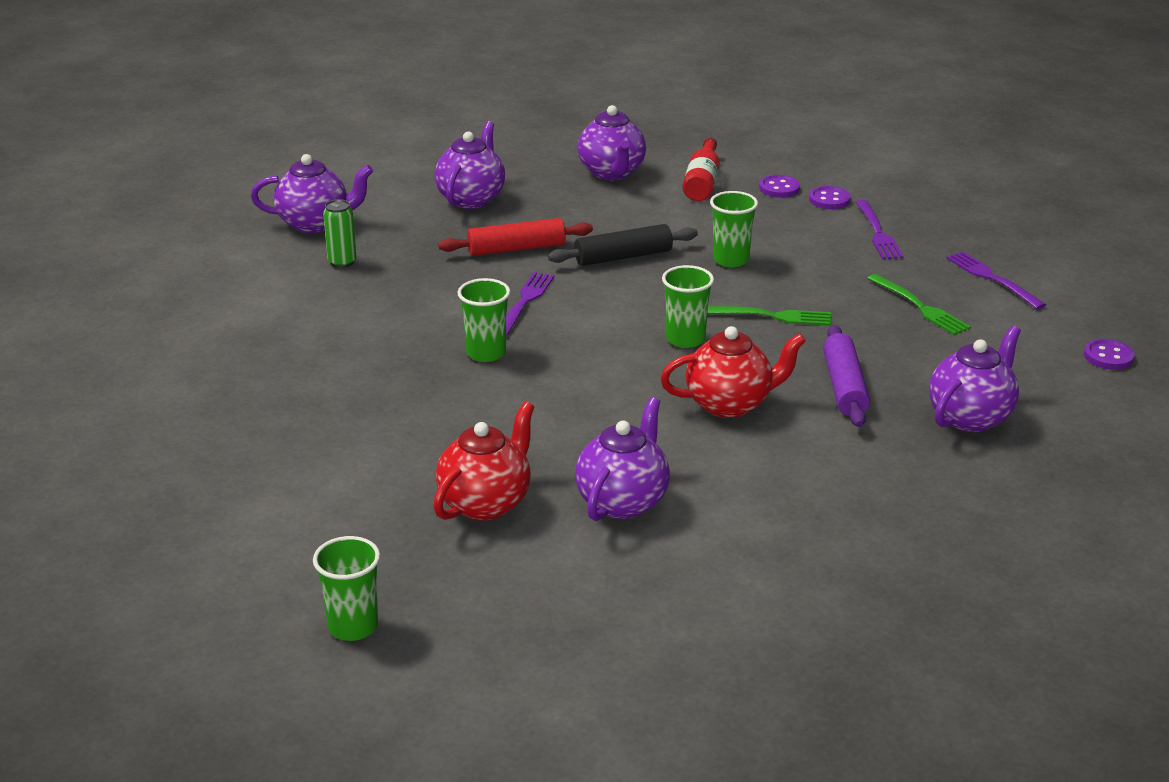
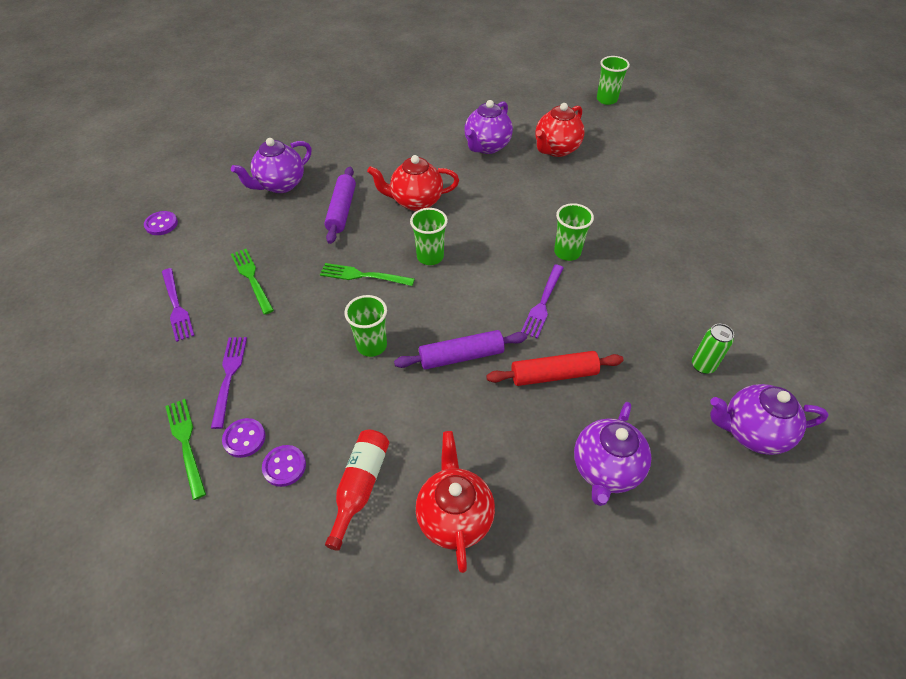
camera: 175 degrees left, 20 degrees up
(612, 173) = (454, 517): purple teapot -> red teapot
(623, 257) = (461, 356): black rolling pin -> purple rolling pin
(884, 195) = (186, 443): none -> green fork

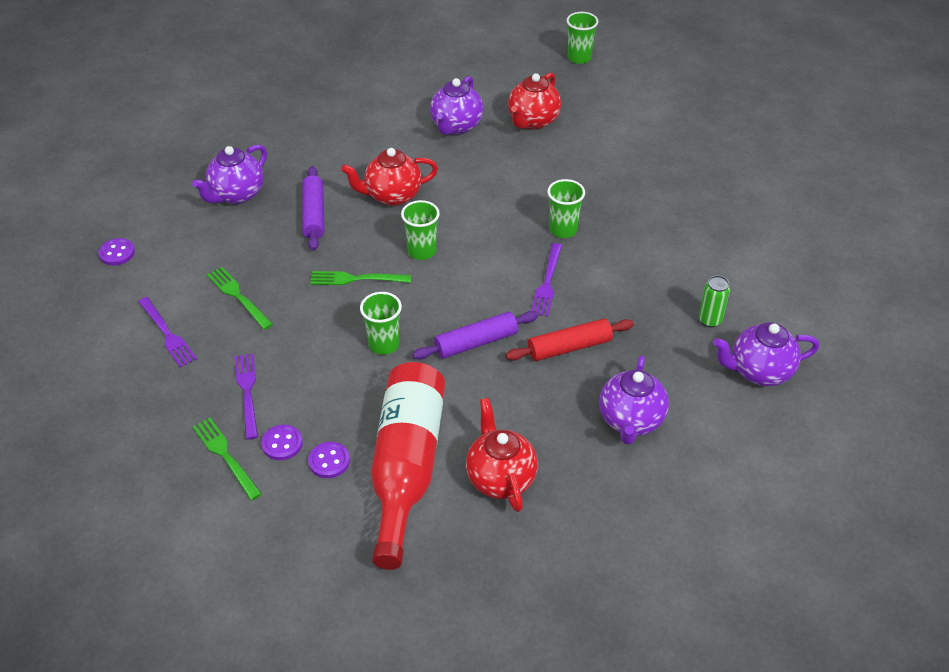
camera: 10 degrees left, 5 degrees down
(360, 486) = (406, 467): red bottle -> red bottle, size x1.96

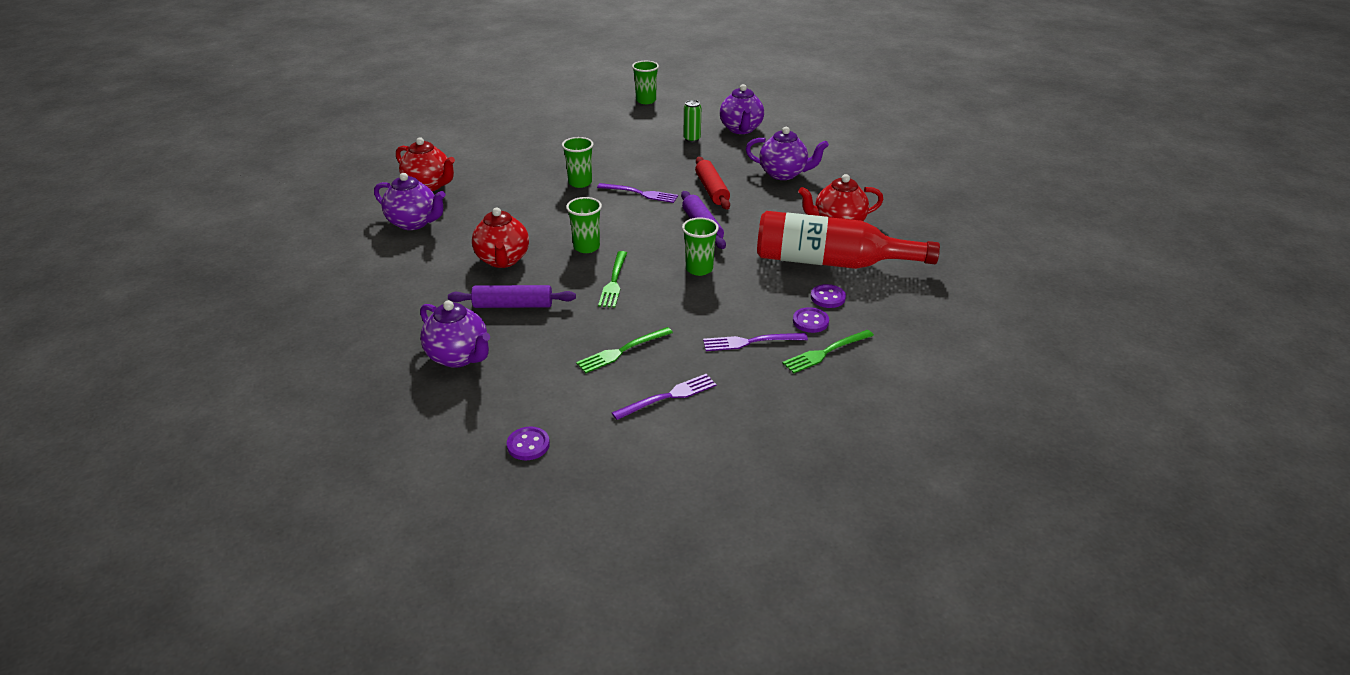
camera: 85 degrees left, 10 degrees down
(579, 58) = (347, 158): green cup -> green cup (646, 100)

